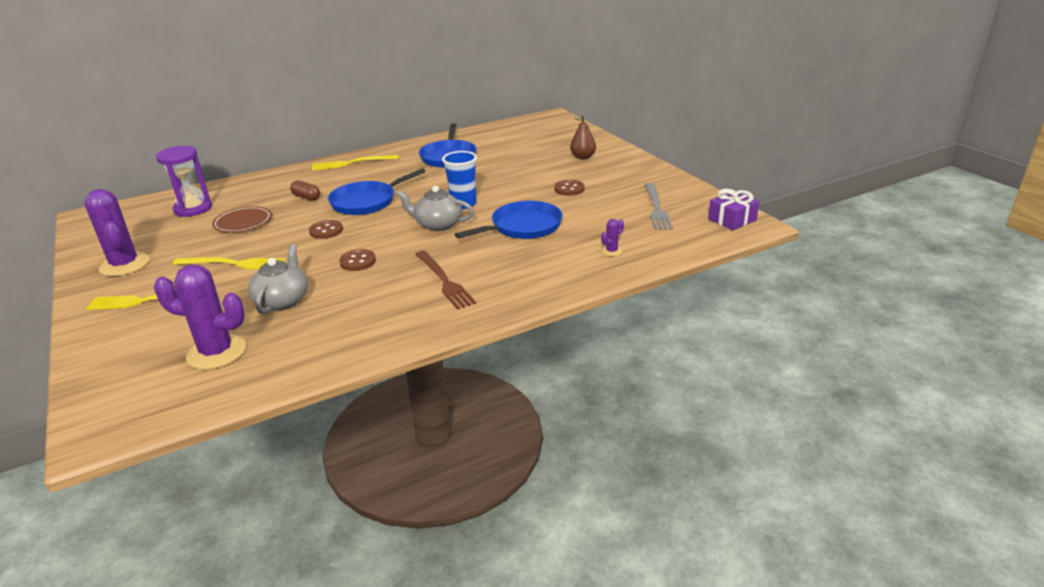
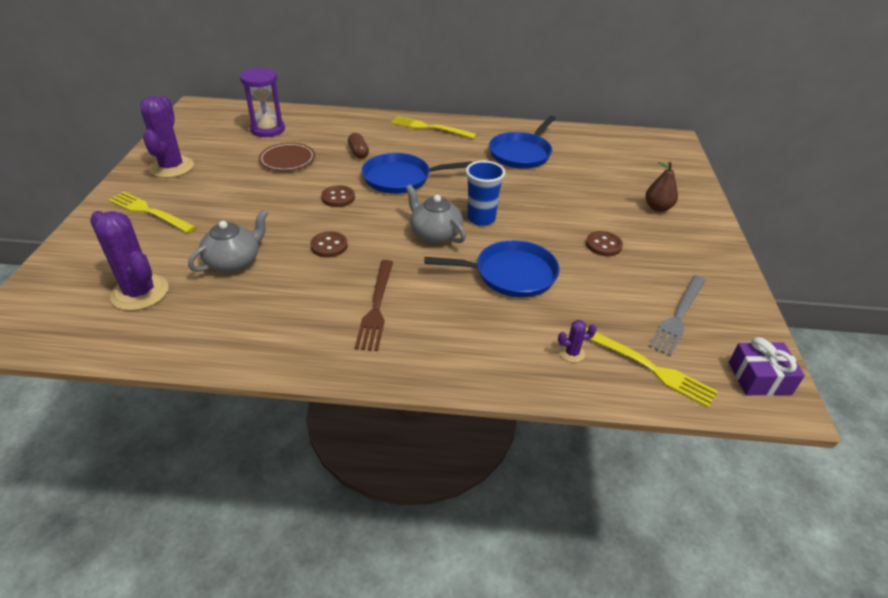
camera: 30 degrees right, 10 degrees up
(233, 264) = (239, 202): yellow fork -> yellow fork (649, 368)

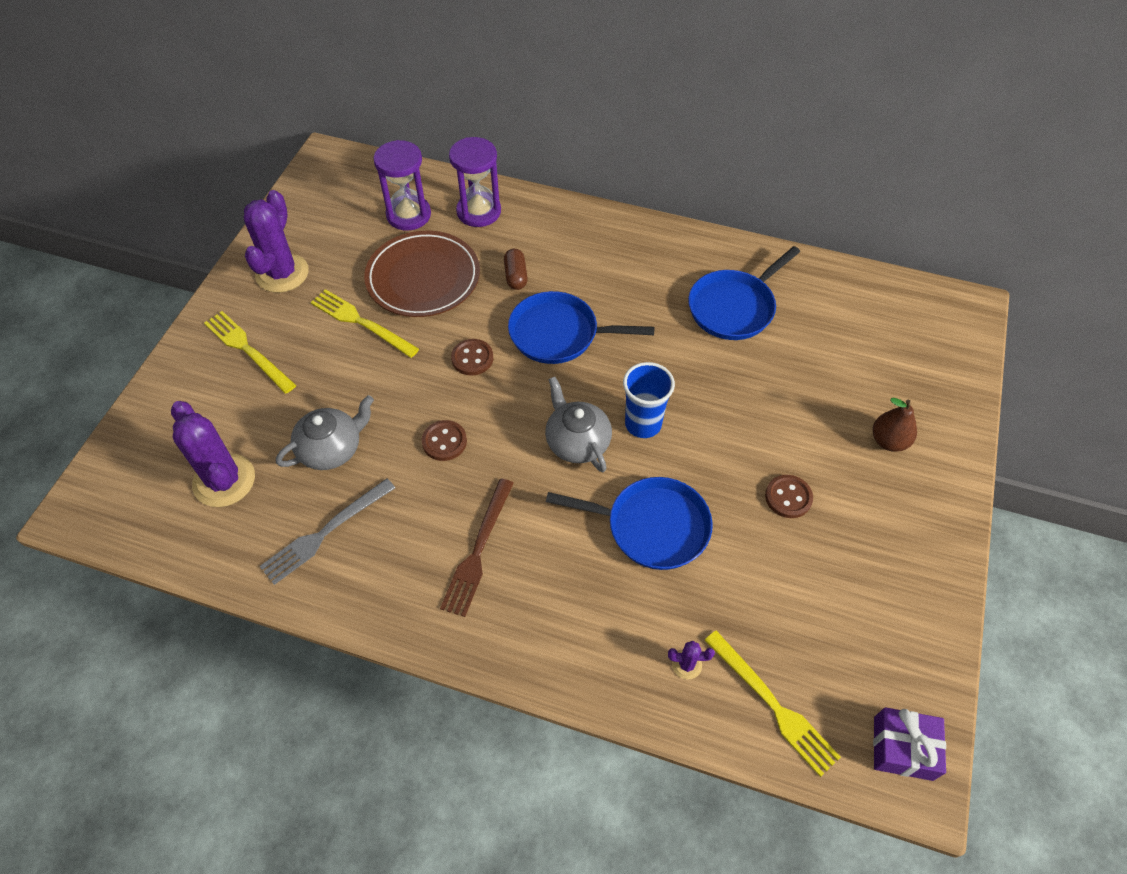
camera: 15 degrees right, 15 degrees up
(287, 160) = (423, 278): brown plate -> brown plate, size x1.61
(321, 123) = (479, 211): none -> purple hourglass
(430, 128) = (623, 238): yellow fork -> yellow fork (361, 322)
(678, 316) = (840, 634): grey fork -> grey fork (325, 532)

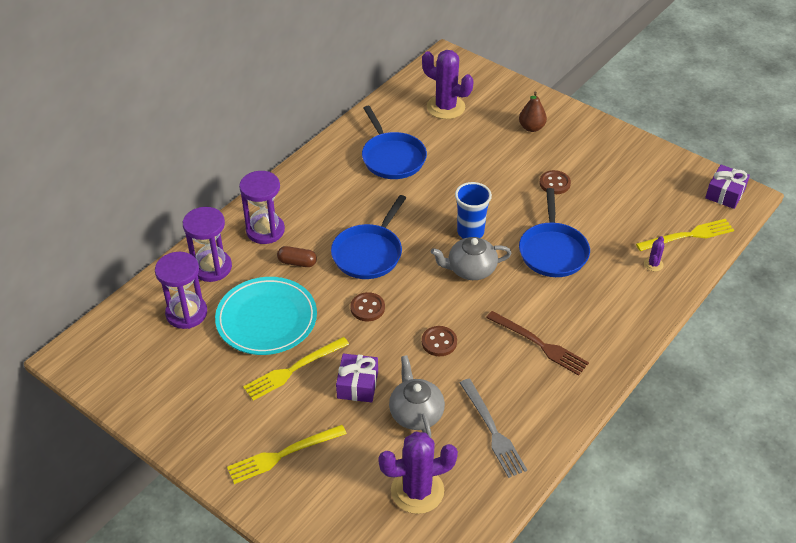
camera: 70 degrees left, 10 degrees down
(282, 273) = (204, 415): purple cactus -> purple cactus (446, 107)
(356, 383) = (357, 385): none -> purple gift
(423, 278) = (266, 319): brown plate -> turquoise plate
(552, 234) = (265, 230): none -> purple hourglass
(652, 527) = (553, 251): blue pan -> blue pan turned 150 degrees clockwise

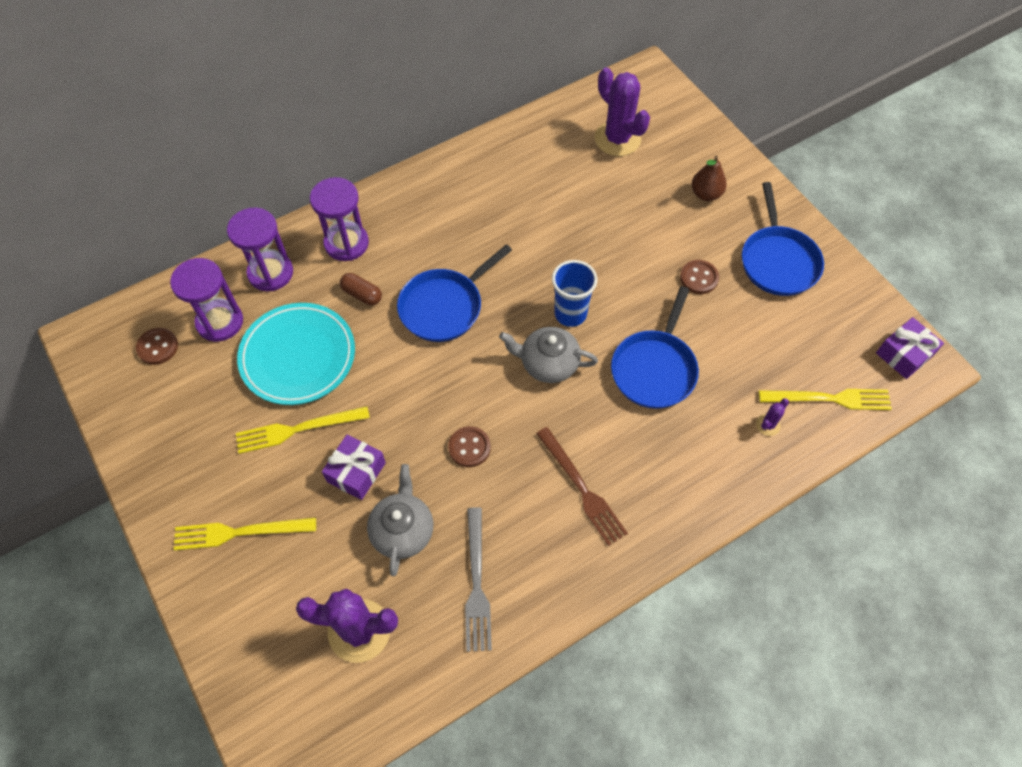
camera: 20 degrees right, 15 degrees up
(367, 308) = (411, 377): brown button -> brown button (157, 347)
(392, 158) = (526, 189): blue pan -> blue pan (778, 261)

